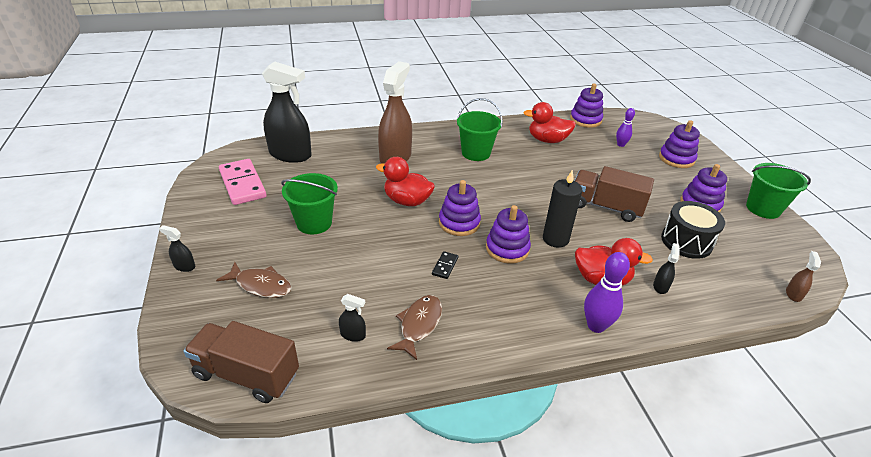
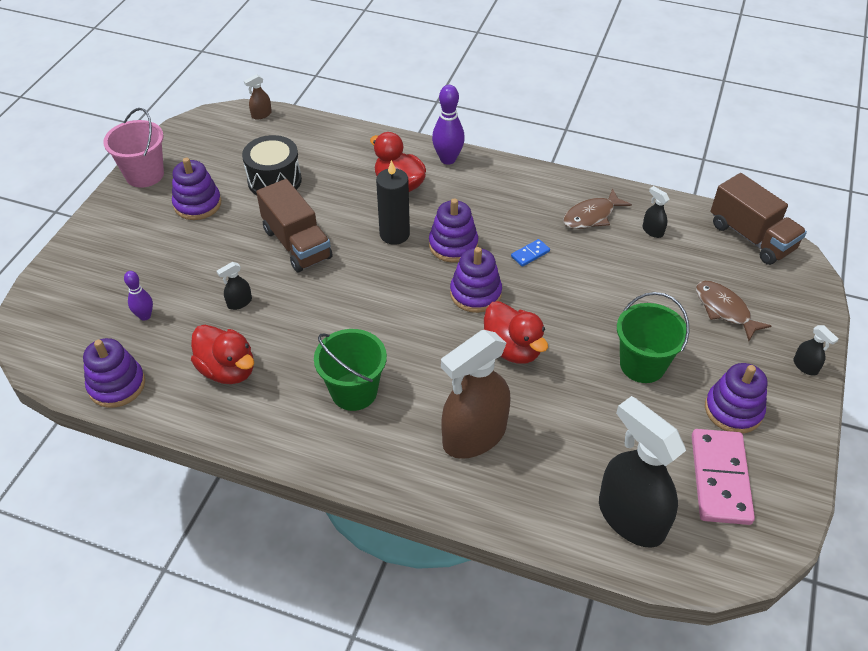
camera: 145 degrees left, 10 degrees up
(445, 266) = (530, 254): black domino -> blue domino
(660, 286) = (357, 160): black spray bottle -> black spray bottle (239, 303)
(676, 159) = (117, 264): purple stacking toy -> purple stacking toy (733, 410)
(763, 208) = (144, 175): green bucket -> pink bucket

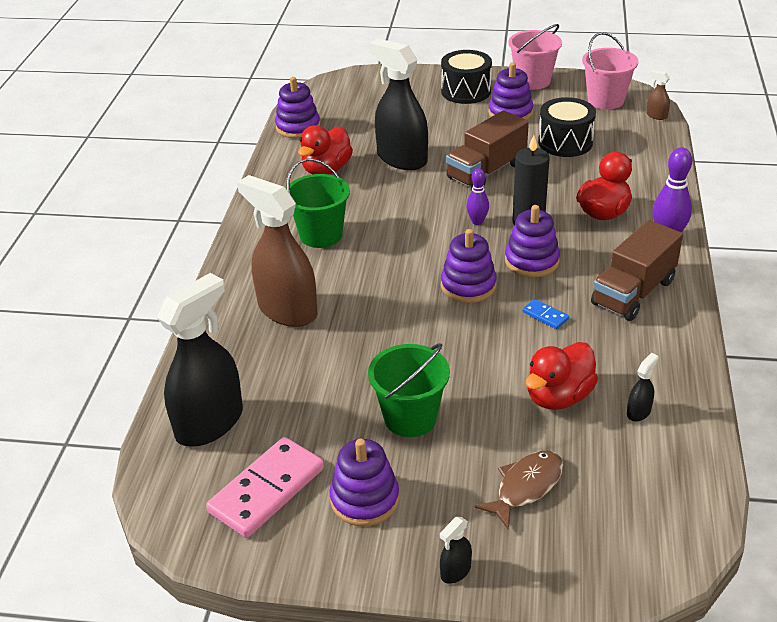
camera: 80 degrees right, 10 degrees down
(131, 227) = (466, 91): none -> black drum
(145, 316) = (370, 121): purple bowling pin -> purple bowling pin (477, 221)
(215, 137) = (605, 100): none -> pink bucket
(239, 303) = (401, 159): black spray bottle -> black spray bottle, size x2.46
(512, 349) = (401, 320): red duck -> red duck (558, 397)
(591, 216) = (636, 356): brown fish -> none
(720, 478) = (266, 490): pink domino -> pink domino turned 45 degrees counterclockwise
(751, 237) = (681, 512): brown truck -> brown truck (633, 292)

